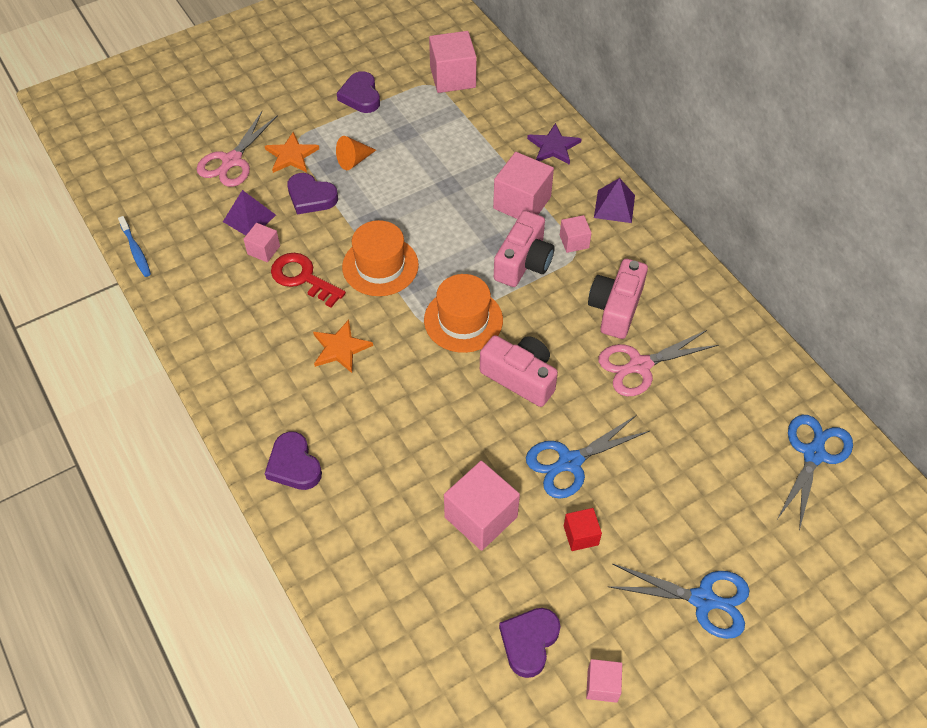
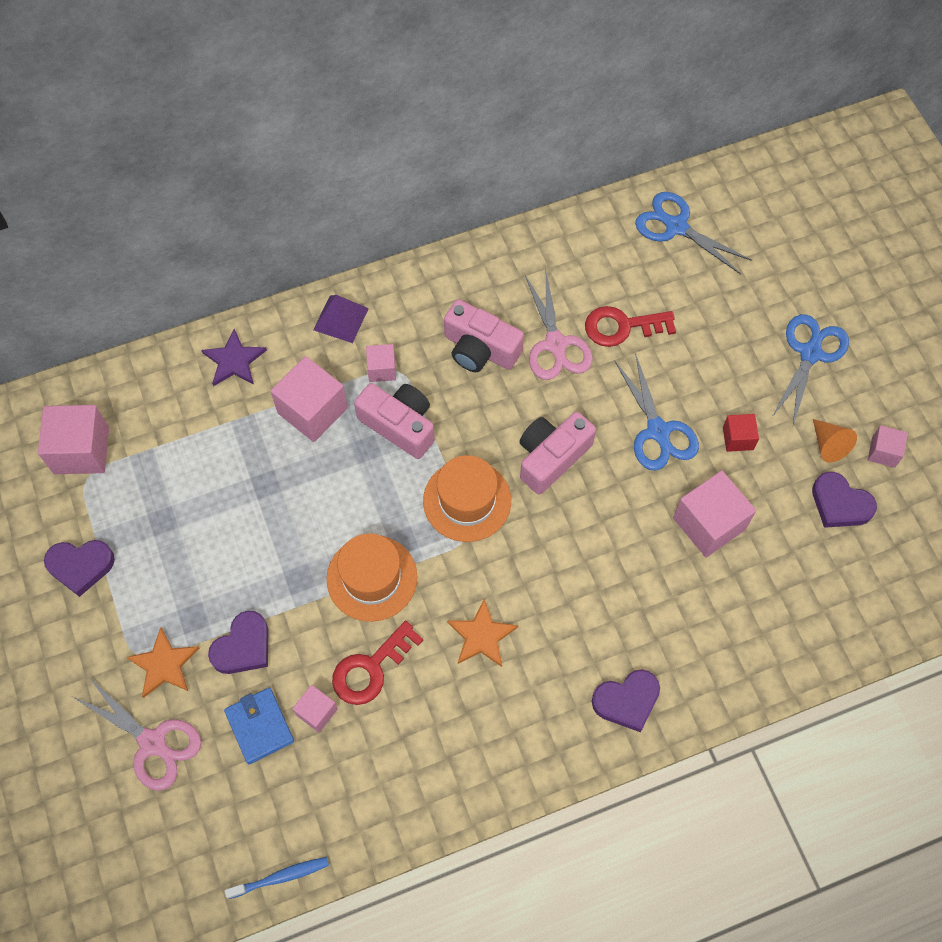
camera: 80 degrees left, 10 degrees up
(249, 218) = (259, 726): purple pyramid -> blue wallet
(354, 160) = (194, 588): orange cone -> orange cone (829, 445)
(677, 419) = (622, 327): none -> red key

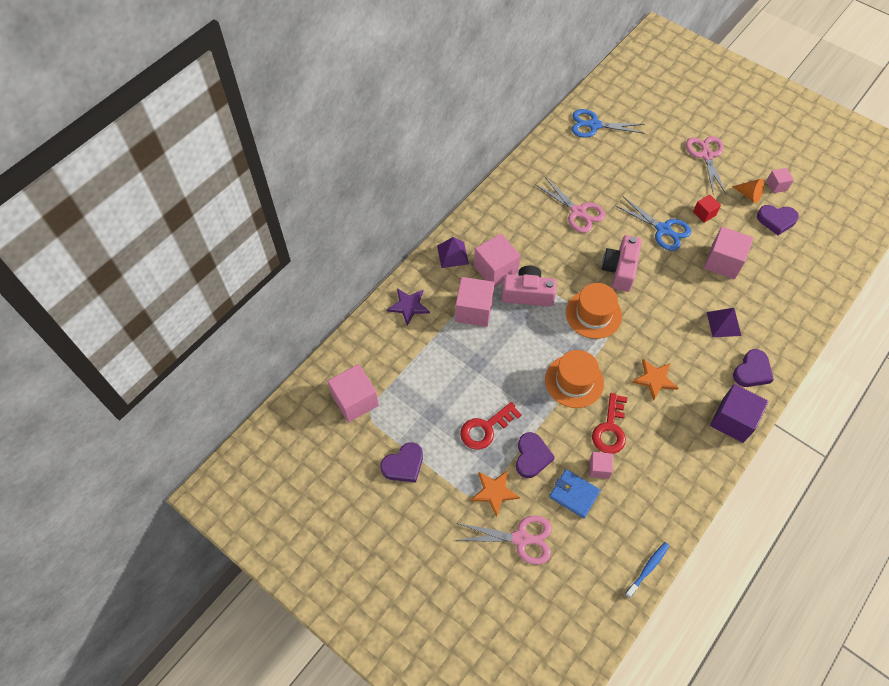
camera: 30 degrees left, 5 degrees down
(382, 369) = (495, 270): pink cube -> pink cube, size x1.85
(480, 349) = (540, 233): pink camera -> none
(545, 752) = (732, 420): none -> purple cube
(622, 327) = (605, 187): red key -> red key (486, 428)
(639, 612) = (723, 324): none -> purple pyramid
(810, 353) = (706, 155): blue scissors -> pink scissors

